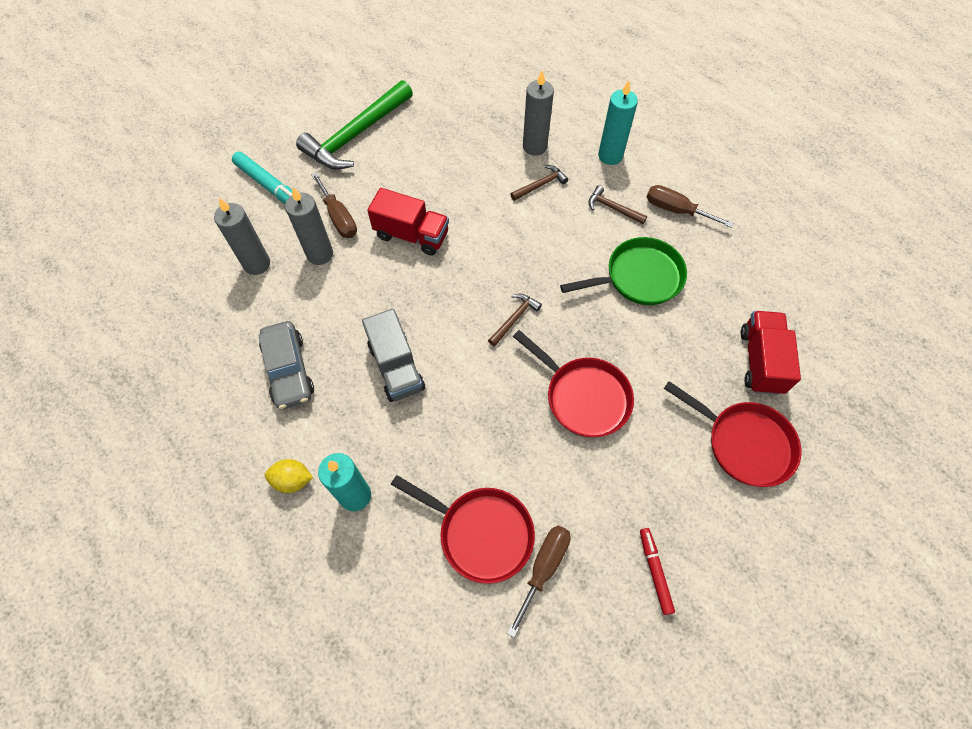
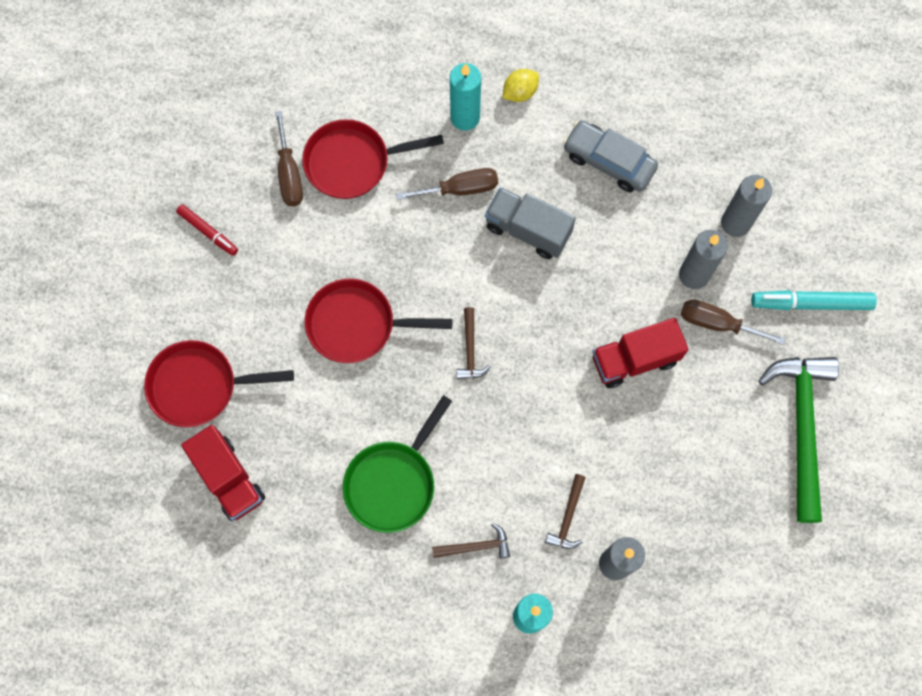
camera: 140 degrees right, 10 degrees up
(676, 210) = (412, 596): brown screwdriver -> brown screwdriver (460, 189)

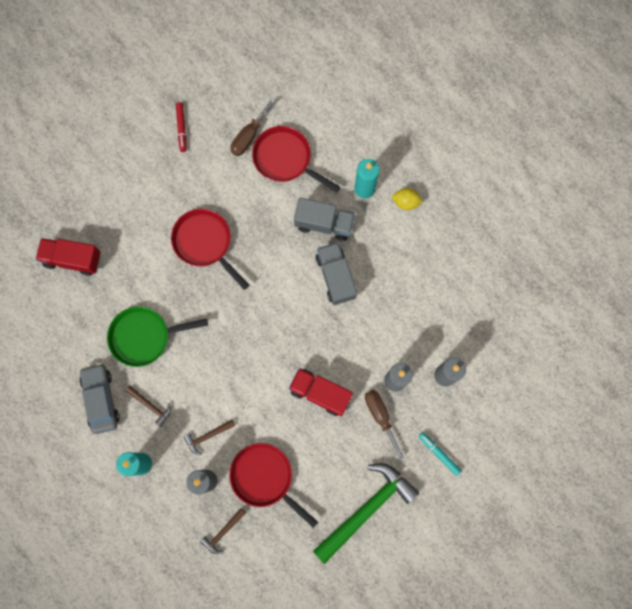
camera: 45 degrees right, 5 degrees up
(199, 386) = (103, 201): red pan -> red pan (265, 478)
(229, 478) = (72, 259): red truck -> red truck turned 90 degrees clockwise
(460, 189) = (324, 223): brown screwdriver -> grey truck
(470, 350) = (245, 309): brown hammer -> brown hammer (223, 532)
(608, 161) = (413, 281): grey car -> grey car (101, 399)
(811, 303) = (439, 453): turquoise marker -> turquoise marker, size x0.63

